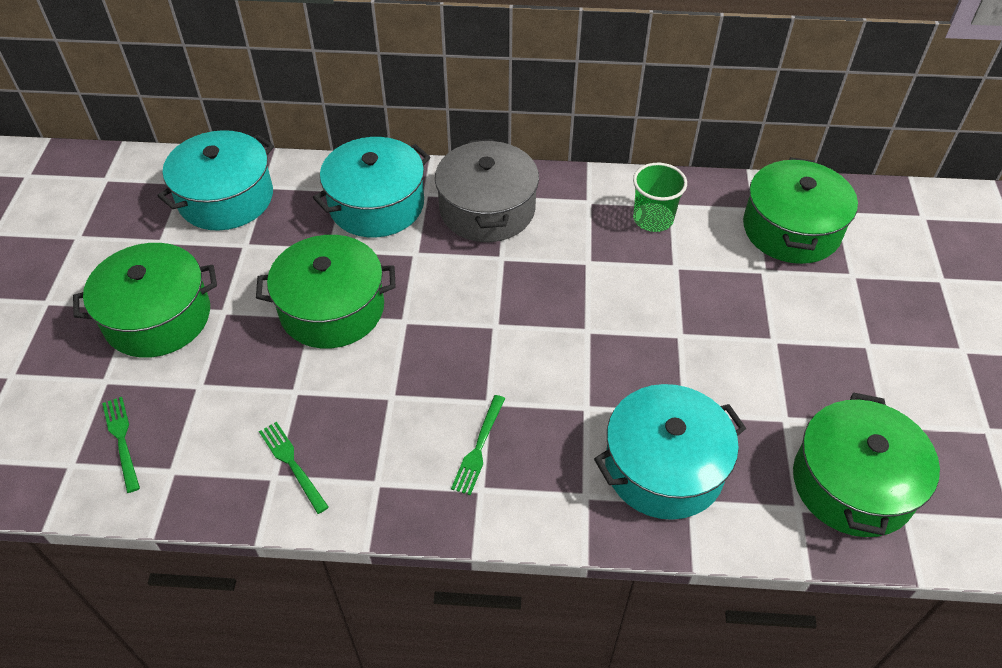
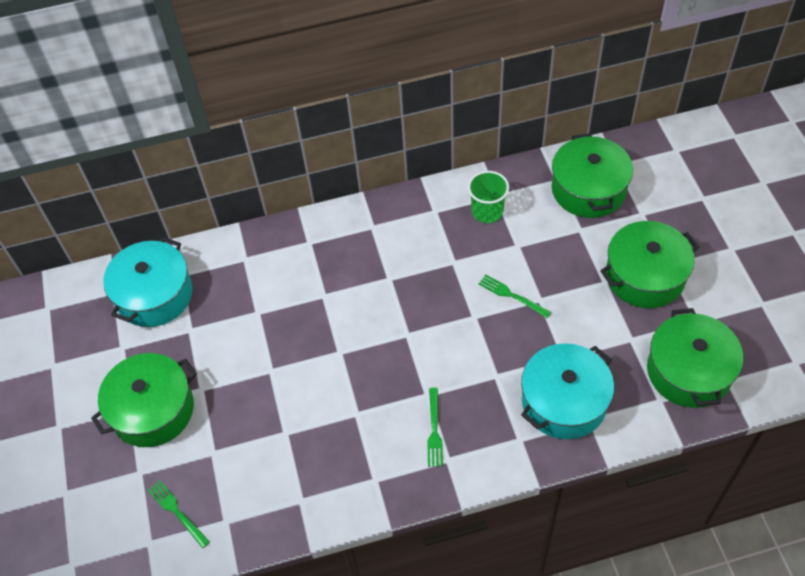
camera: 15 degrees left, 5 degrees up
(292, 464) = (309, 486): green fork -> green fork (511, 295)
(332, 308) = (282, 360): green pot -> green pot (645, 276)
(376, 204) = (276, 264): turquoise pot -> none
(487, 209) = (362, 241): grey pot -> none

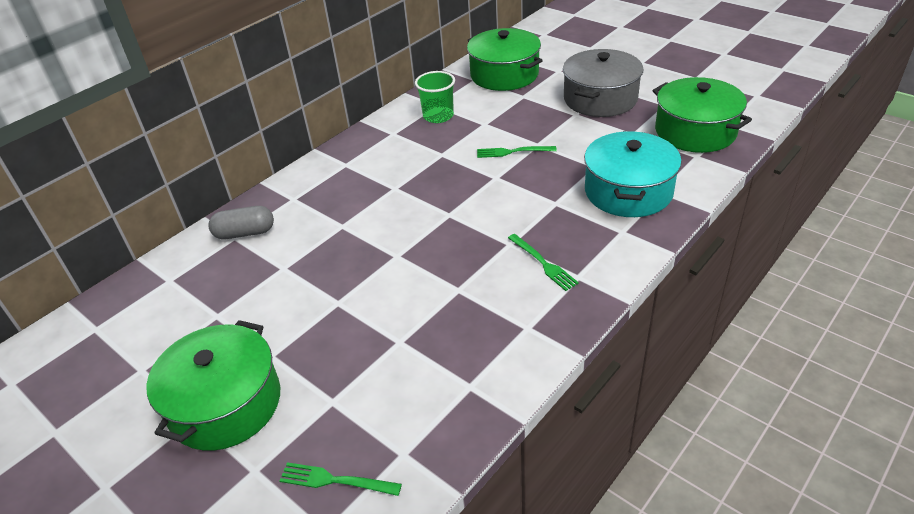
camera: 35 degrees left, 15 degrees down
(154, 295) = (150, 308): turquoise pot -> none
(254, 259) = (245, 233): none -> grey capsule
(645, 276) = (600, 99): green pot -> grey pot

